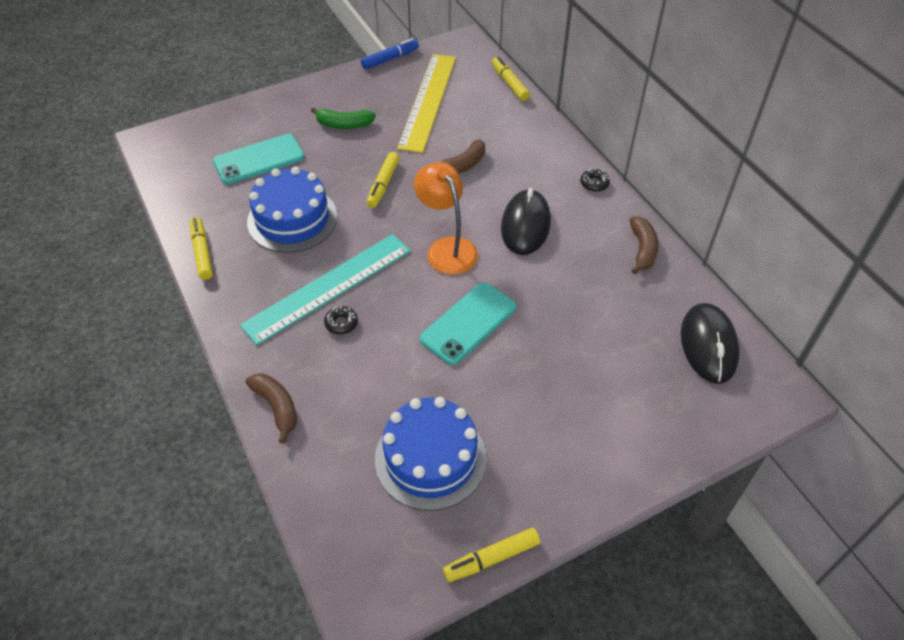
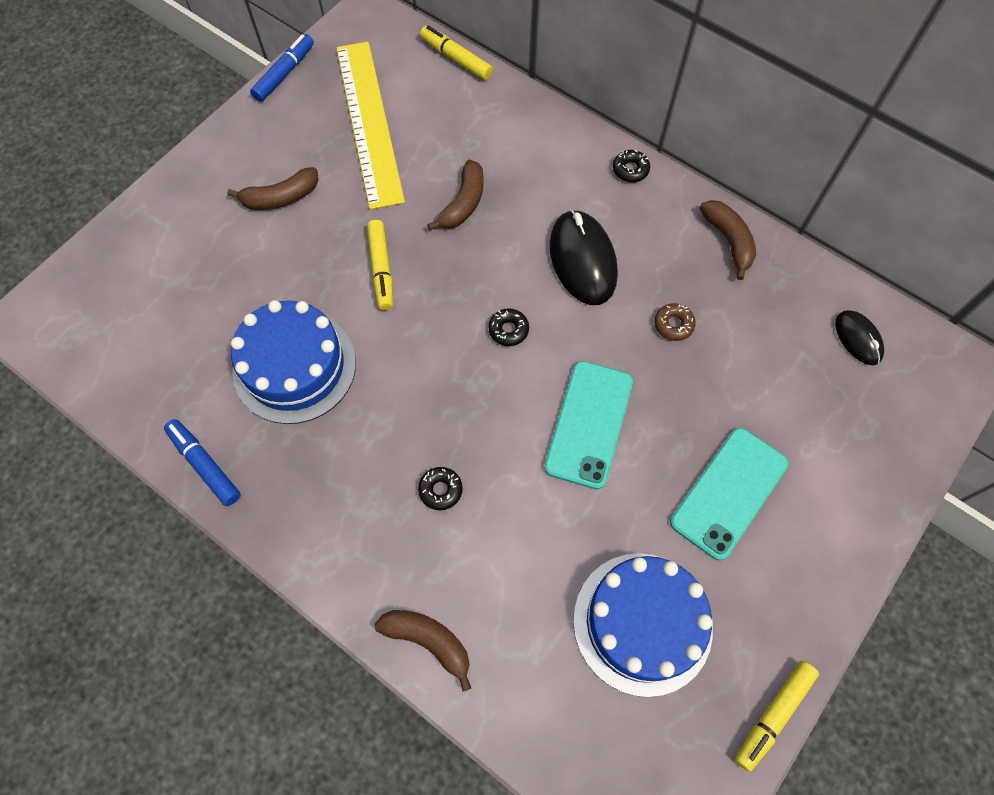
camera: 25 degrees left, 15 degrees up
(202, 252) = (204, 465): yellow marker -> blue marker
(259, 159) = (198, 294): turquoise phone -> turquoise phone (729, 492)
(328, 287) = (396, 446): turquoise ruler -> none
(344, 124) = (281, 197): green banana -> brown banana
(447, 248) = (508, 330): orange lamp -> black donut
(568, 286) = (673, 325): none -> brown donut
(708, 345) = (858, 339): black mouse -> black mouse, size x0.56

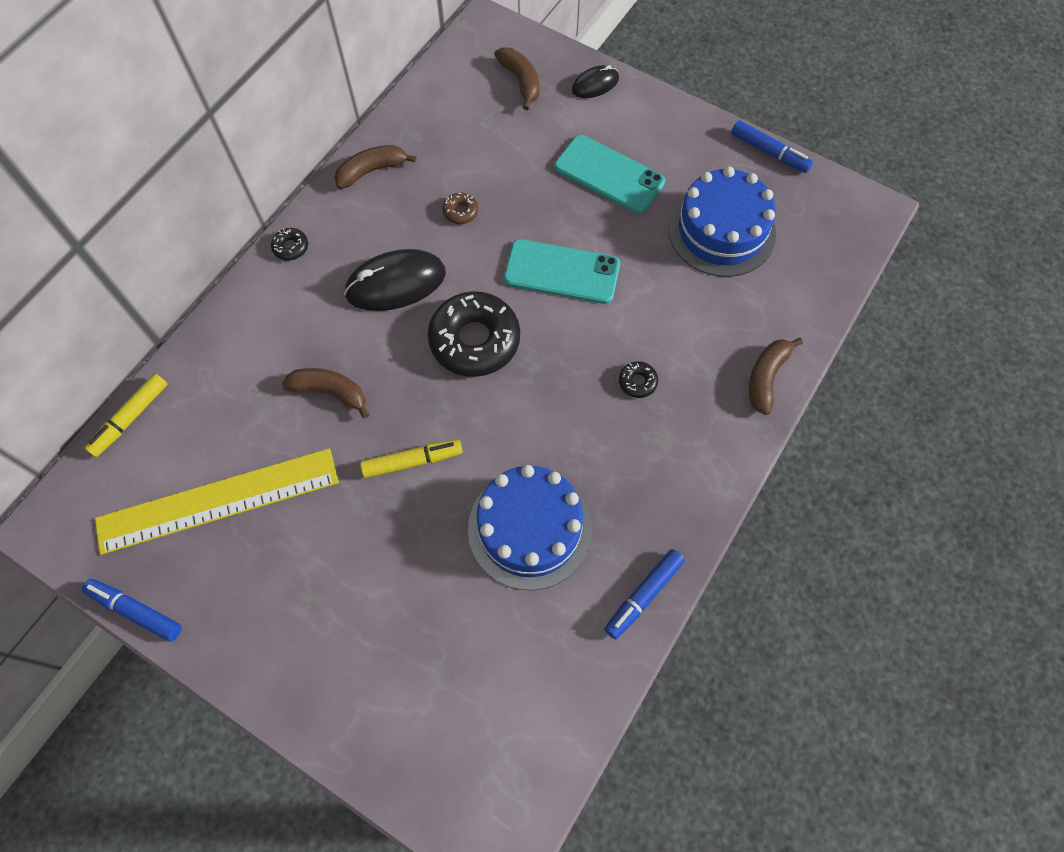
camera: 95 degrees left, 0 degrees up
(281, 197) = (322, 581): brown banana -> brown banana (520, 81)
(508, 330) = (475, 340): black donut -> black donut, size x2.38
(773, 715) = (769, 152): yellow marker -> blue marker
(858, 339) = (465, 86): black mouse -> black mouse (595, 84)

